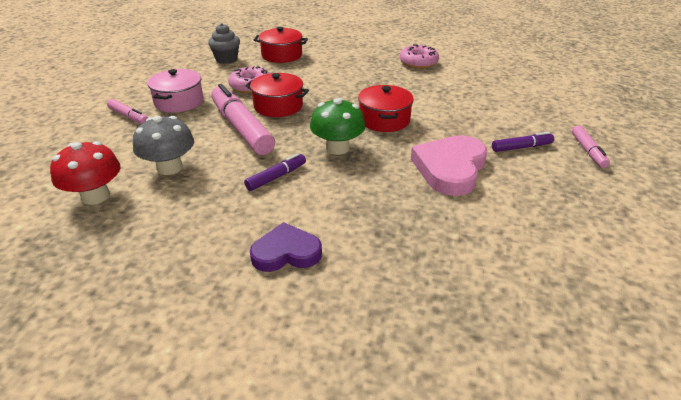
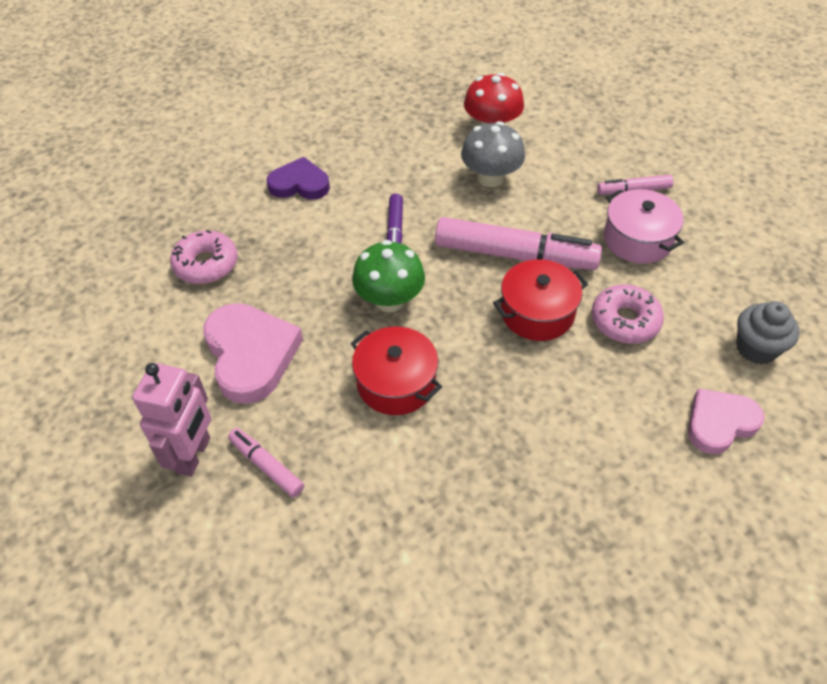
camera: 135 degrees right, 15 degrees up
(282, 55) = (719, 423): red pot -> pink heart
(286, 252) = (299, 184): purple heart -> purple heart turned 120 degrees counterclockwise
(418, 62) = (516, 592): pink donut -> pink donut (206, 264)
(521, 147) = (194, 455): purple marker -> pink robot
(588, 151) = (105, 513): pink marker -> pink marker (266, 466)

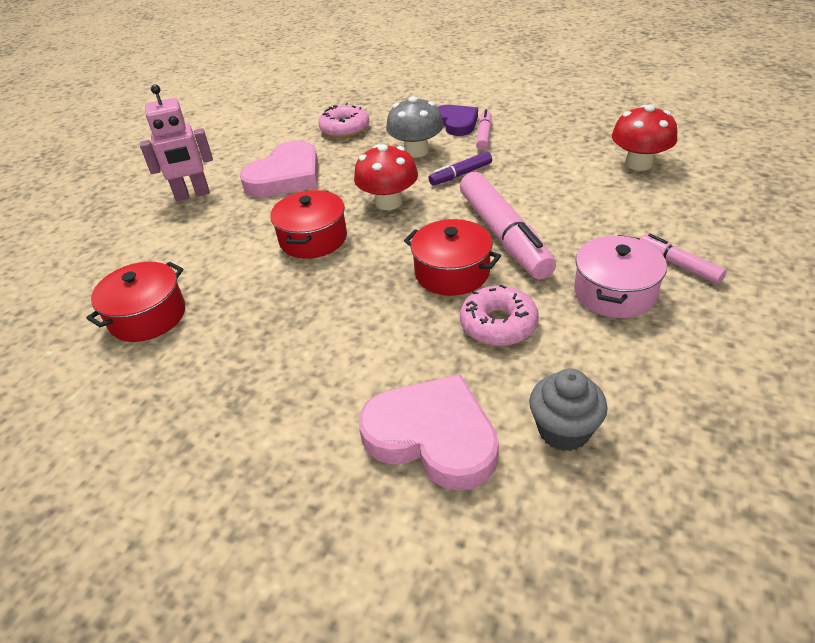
camera: 60 degrees right, 10 degrees down
(266, 466) = (202, 222): pink marker -> pink marker (484, 135)
(389, 300) = (388, 202): green mushroom -> red mushroom
(407, 577) = (147, 316): none -> red pot
(491, 178) = (577, 188): grey mushroom -> grey mushroom (416, 151)
(719, 423) = (432, 436): pink heart -> pink heart, size x1.53

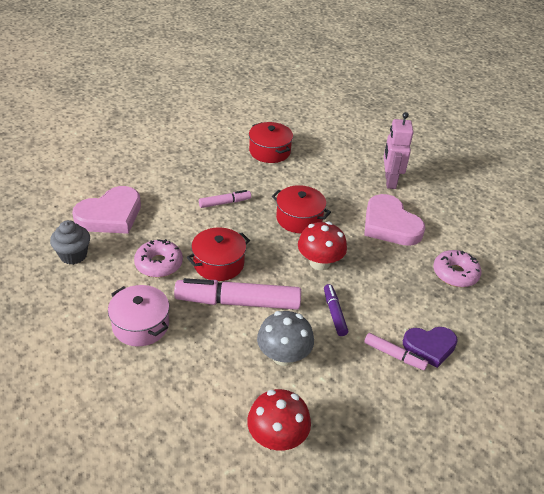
camera: 105 degrees right, 0 degrees up
(416, 151) = (389, 302): grey mushroom -> grey mushroom (283, 356)
(678, 265) = (137, 373): pink marker -> pink marker (225, 203)

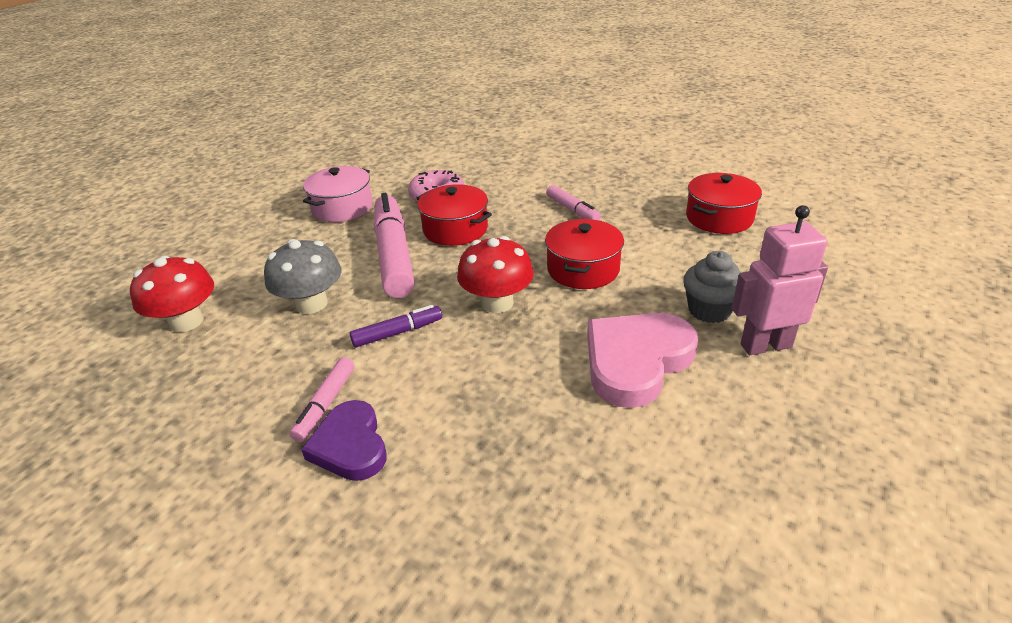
camera: 80 degrees right, 5 degrees down
(73, 255) = (429, 154): grey cupcake -> grey cupcake (709, 310)
(110, 215) = (499, 155): pink heart -> none
(455, 274) = (550, 466): pink donut -> none

